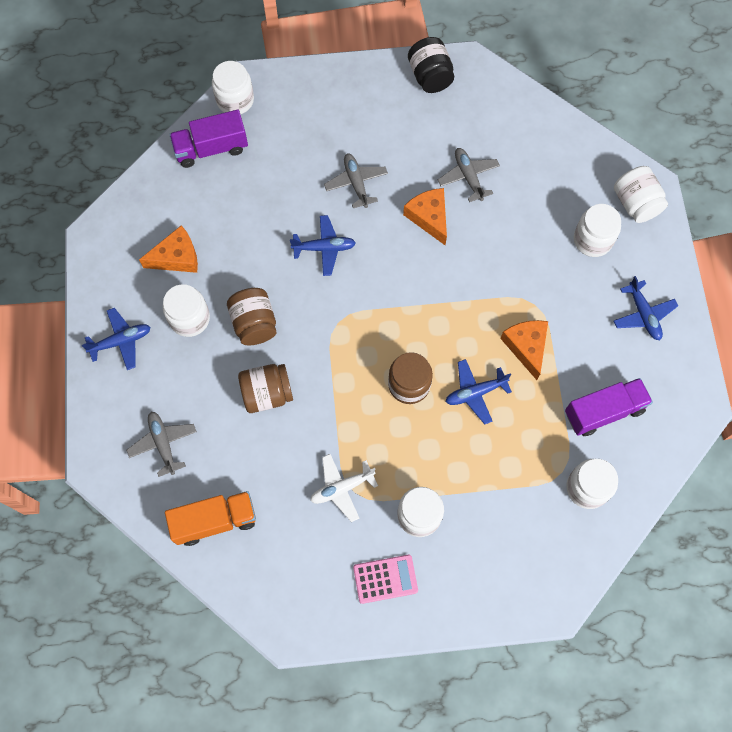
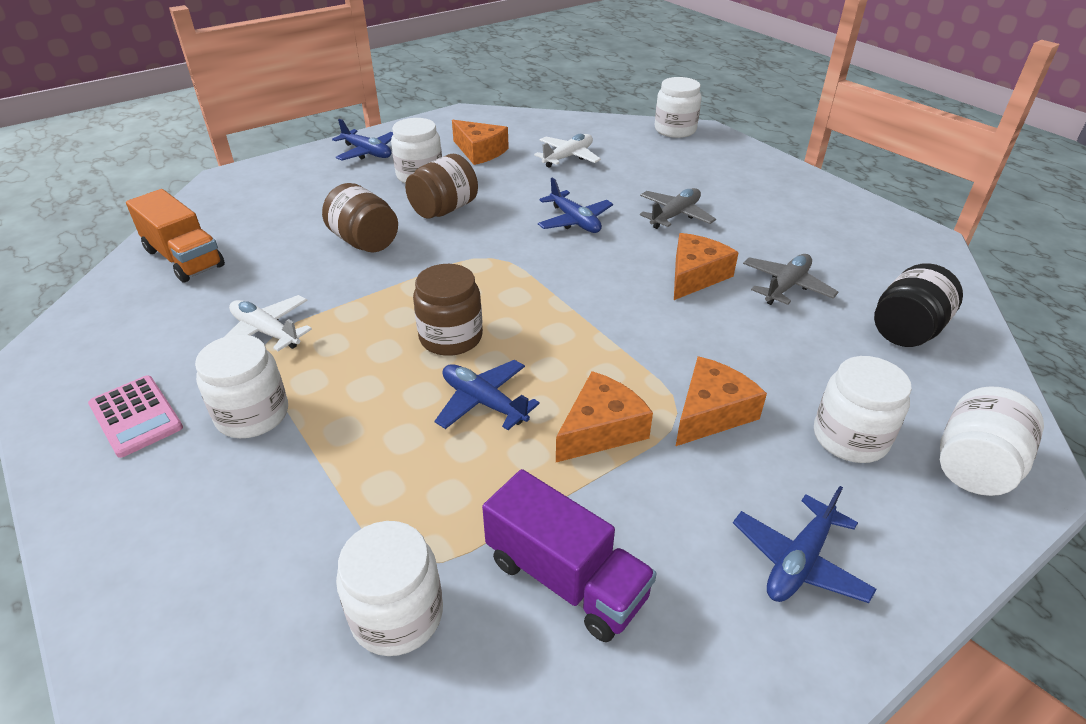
camera: 60 degrees right, 30 degrees down
(163, 444) = (267, 203): grey plane -> none
(211, 148) = (611, 134): purple truck -> none
(229, 200) = (568, 157): none -> white plane
(430, 76) = (867, 218): black jar -> black jar (906, 330)
(543, 288) = (711, 412): none -> orange cheese

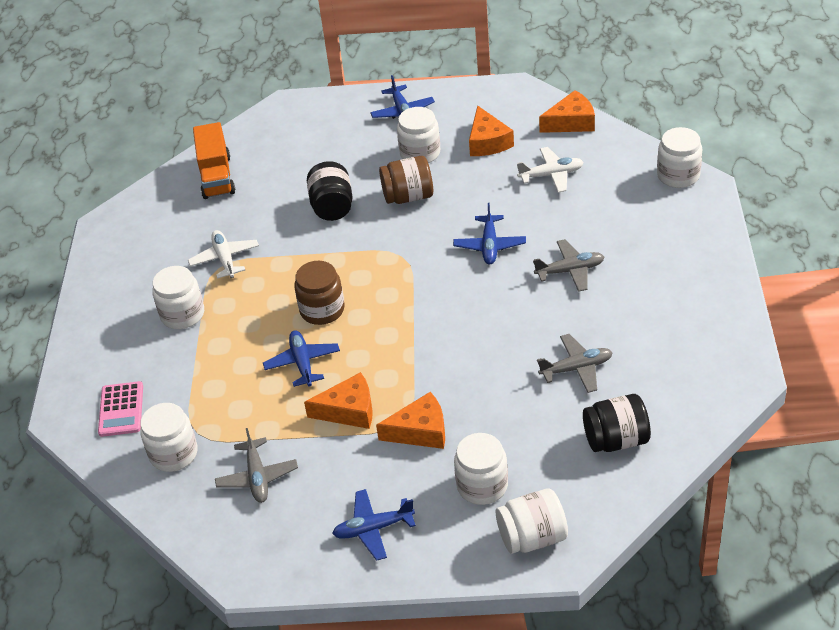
camera: 40 degrees right, 5 degrees up
(136, 416) = (129, 289): pink calculator -> pink calculator (121, 409)
(365, 242) = (332, 207): brown jar -> black jar
(566, 578) = (257, 477): purple truck -> grey plane
(695, 275) = (523, 331): orange cheese -> orange cheese (571, 122)

